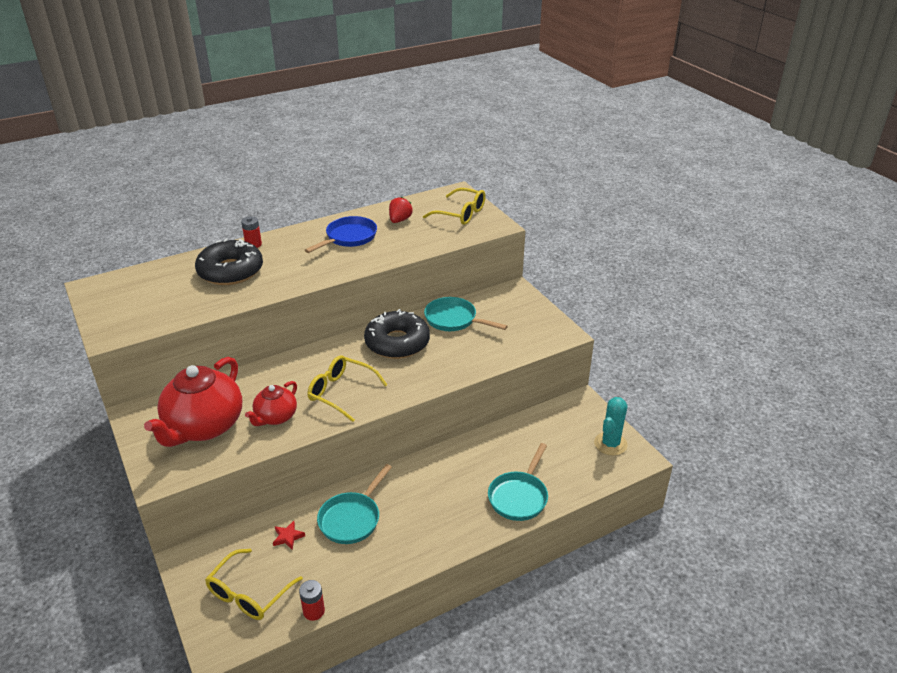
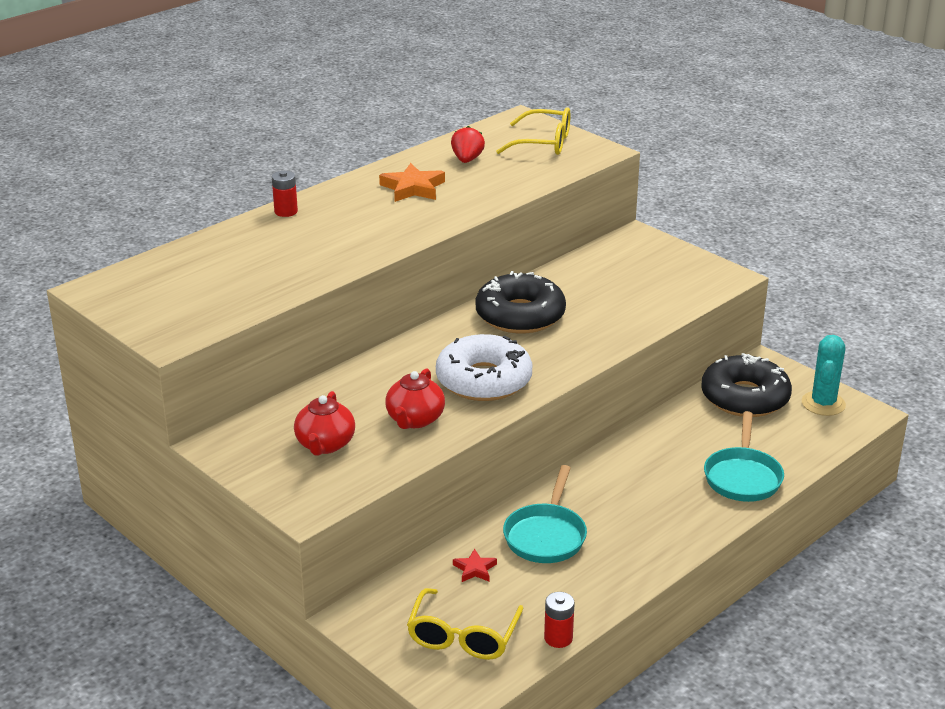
camera: 15 degrees left, 5 degrees down
(204, 427) = (325, 445): red teapot -> red teapot, size x0.54
(230, 271) = (279, 246): black donut -> black donut (744, 398)
(341, 392) = (484, 380): yellow glasses -> white donut
(349, 238) = (413, 188): blue pan -> orange star
(454, 320) = (578, 280): turquoise pan -> none

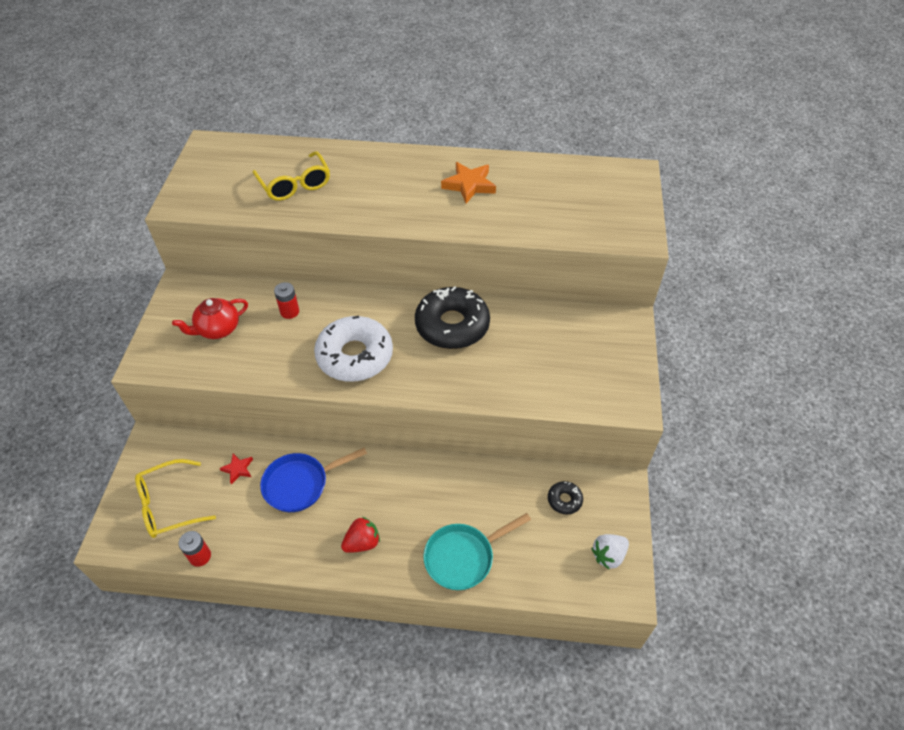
camera: 50 degrees right, 20 degrees up
(286, 211) = (375, 154): red battery -> red battery (289, 311)
(415, 420) = (279, 351): red teapot -> none
(467, 160) = (539, 184): red strawberry -> red strawberry (362, 542)
(543, 143) = (613, 204): yellow glasses -> yellow glasses (295, 184)
(546, 536) = (300, 484): turquoise pan -> blue pan
(744, 398) = (564, 500): black donut -> black donut, size x0.44
(823, 404) = (608, 555): turquoise cactus -> white strawberry

